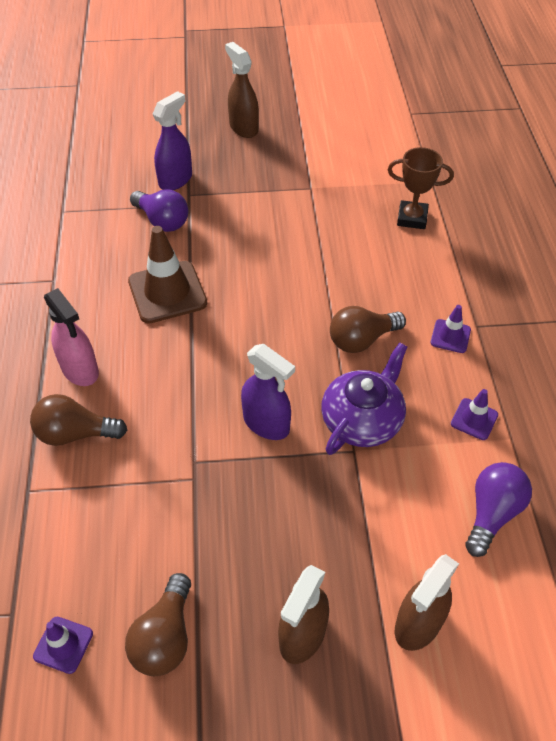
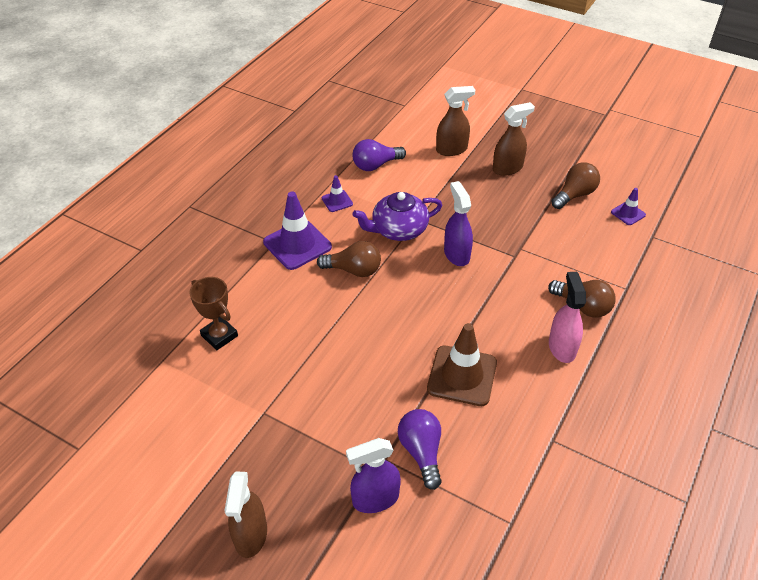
camera: 145 degrees left, 5 degrees down
(450, 336) = (297, 245): purple traffic cone -> purple traffic cone, size x1.98

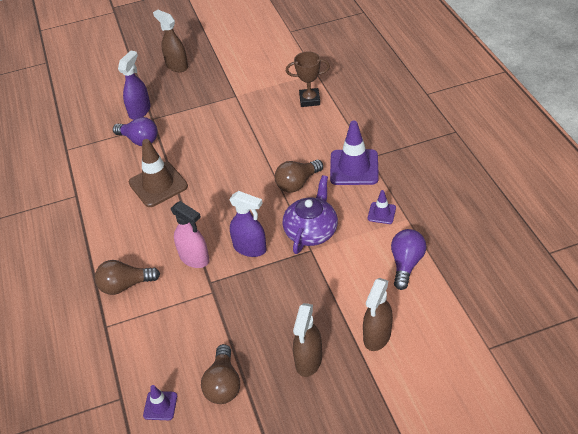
camera: 135 degrees right, 0 degrees up
(562, 347) = (115, 246): pink spray bottle -> pink spray bottle (194, 258)

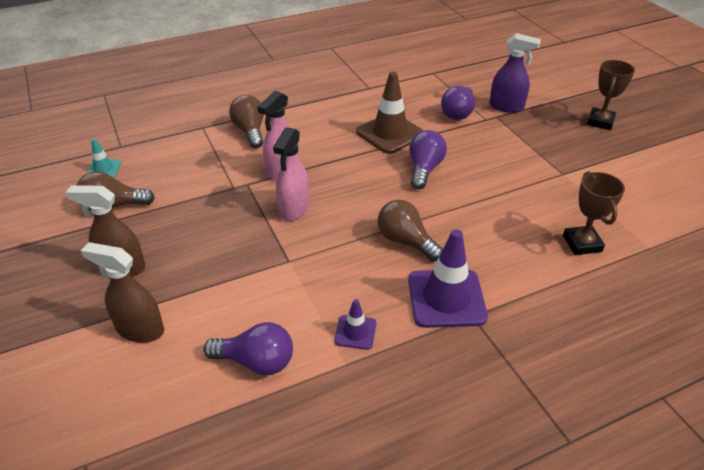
camera: 80 degrees right, 5 degrees down
(160, 405) = (103, 169): purple traffic cone -> turquoise traffic cone
(176, 66) = (600, 122): brown spray bottle -> brown trophy
(214, 167) = (424, 169): none -> purple light bulb
(250, 248) = (294, 209): purple spray bottle -> pink spray bottle
(311, 231) = (321, 259): purple teapot -> none

